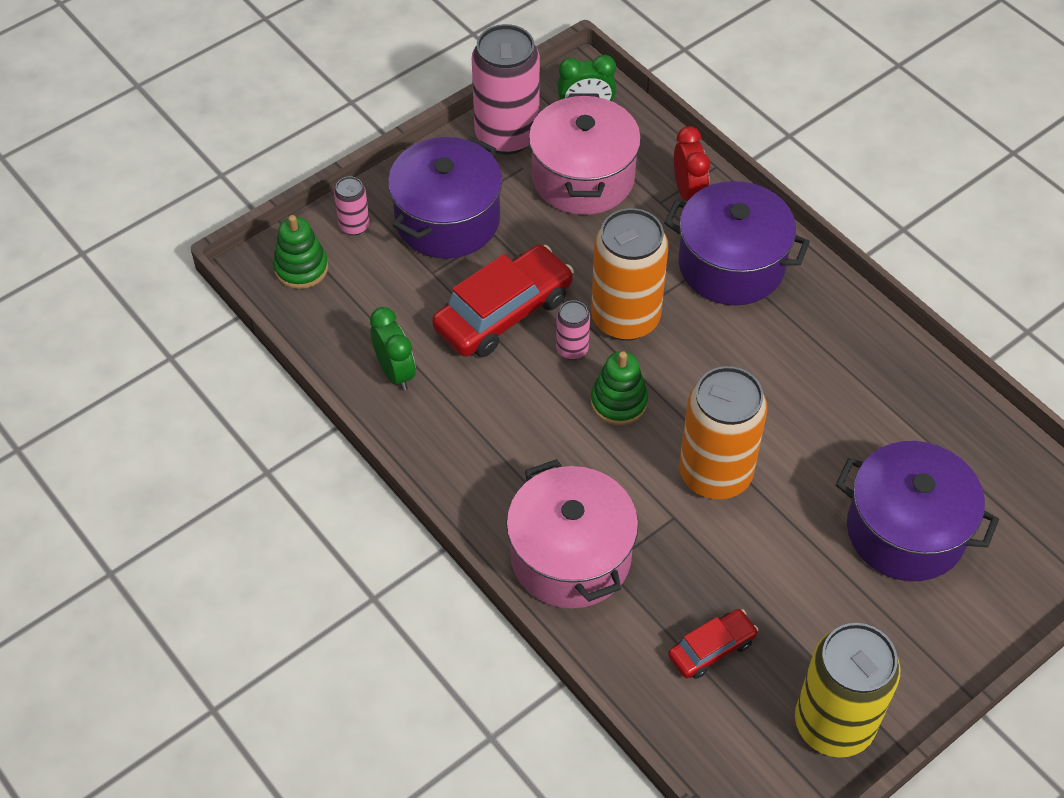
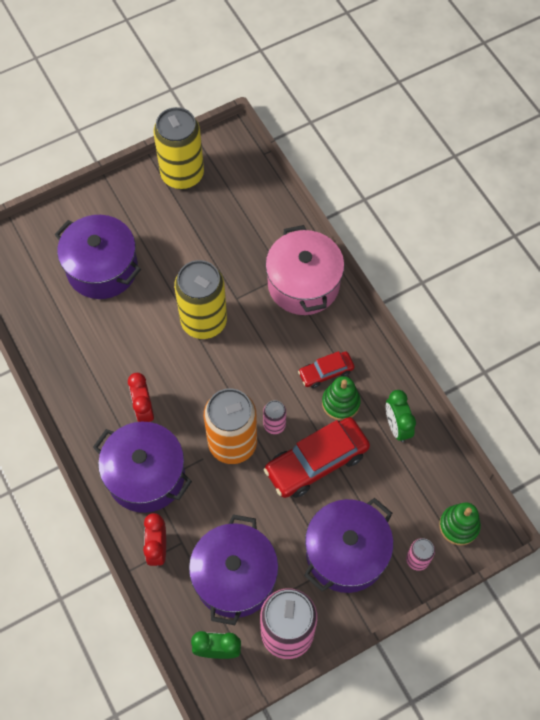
camera: 170 degrees left, 10 degrees up
(583, 177) = (235, 577): pink pot -> purple pot
(619, 402) = (252, 380): green stacking toy -> green stacking toy (340, 403)
(711, 649) = (235, 221): red car -> red car (326, 372)
(715, 474) = (204, 321): orange can -> yellow can
(763, 341) = (144, 410): none -> red clock

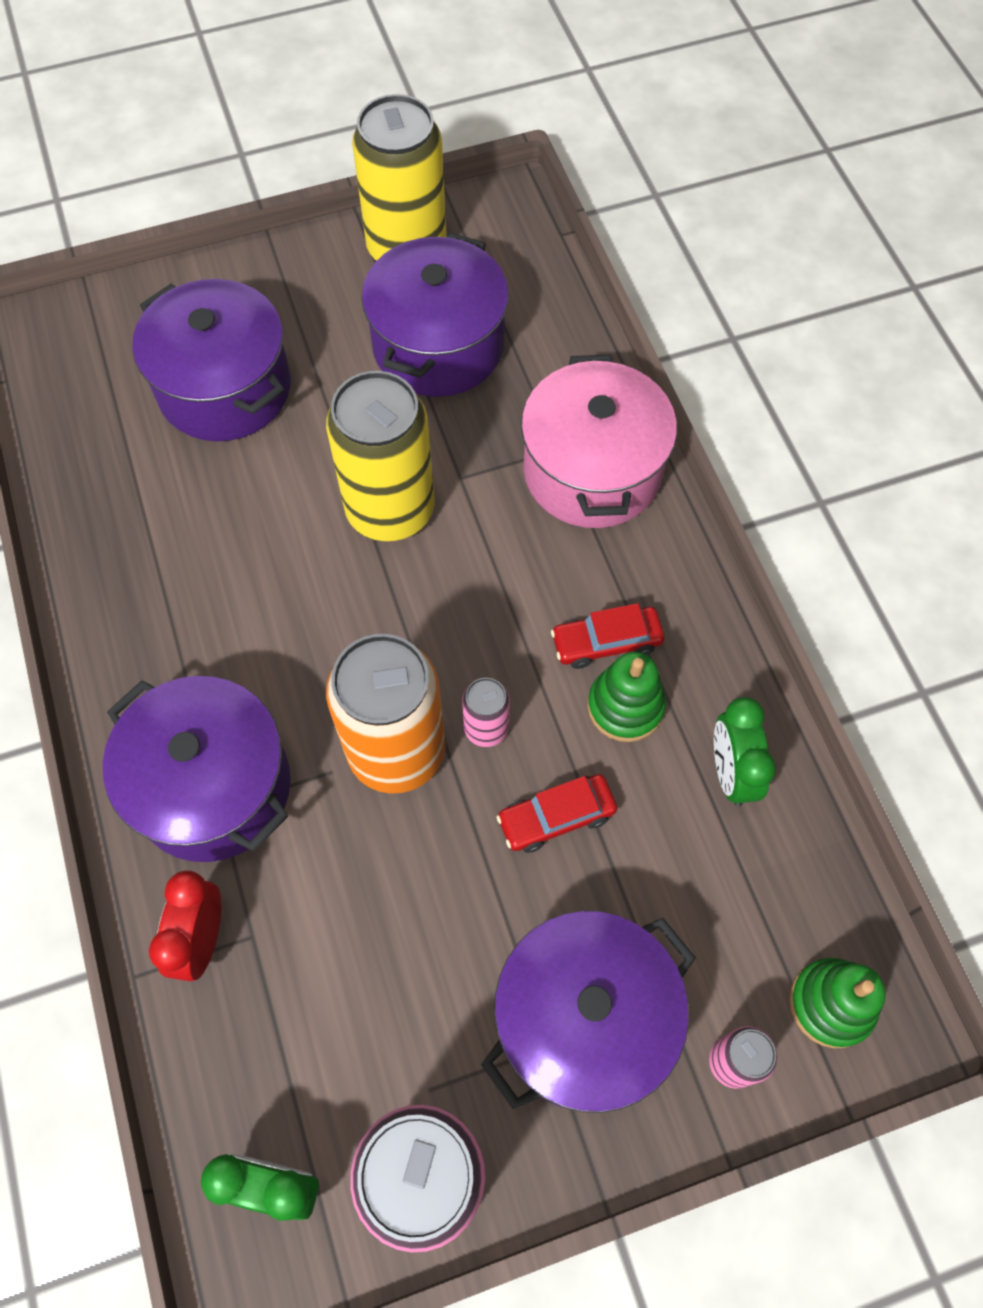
camera: 10 degrees right, 0 degrees up
(144, 410) = (239, 657): red clock -> none
(235, 577) = (344, 1030): purple pot -> purple pot (438, 345)
(316, 462) = (556, 817): red car -> red car, size x0.54

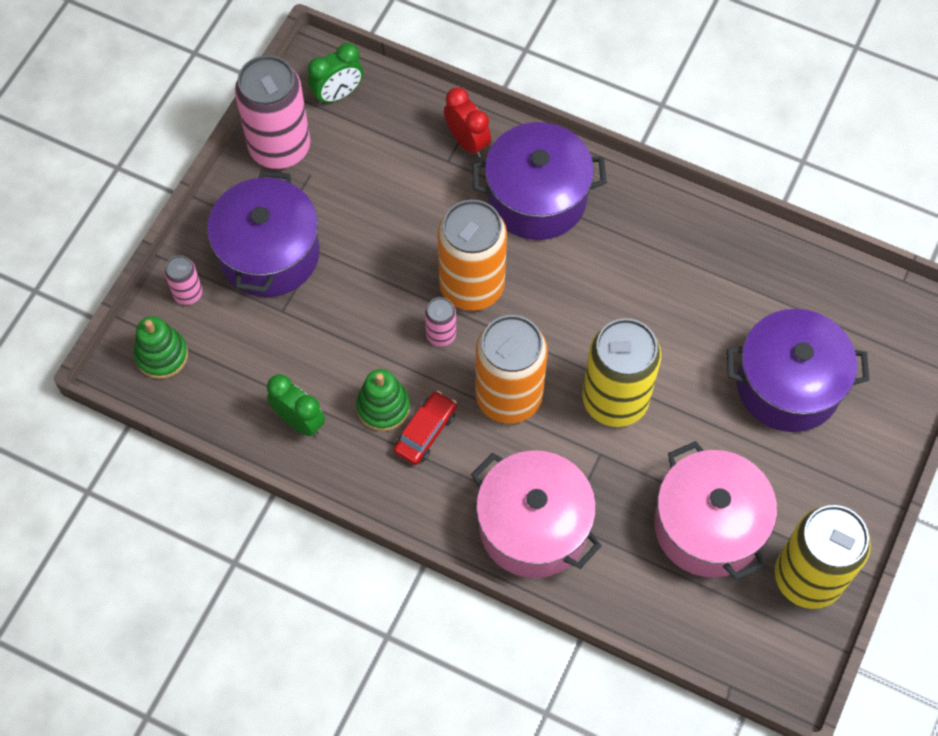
camera: 135 degrees right, 0 degrees up
(438, 345) = (708, 526): purple pot -> pink pot
(486, 602) = (508, 397): none -> orange can
(556, 817) = (364, 324): red car -> none

